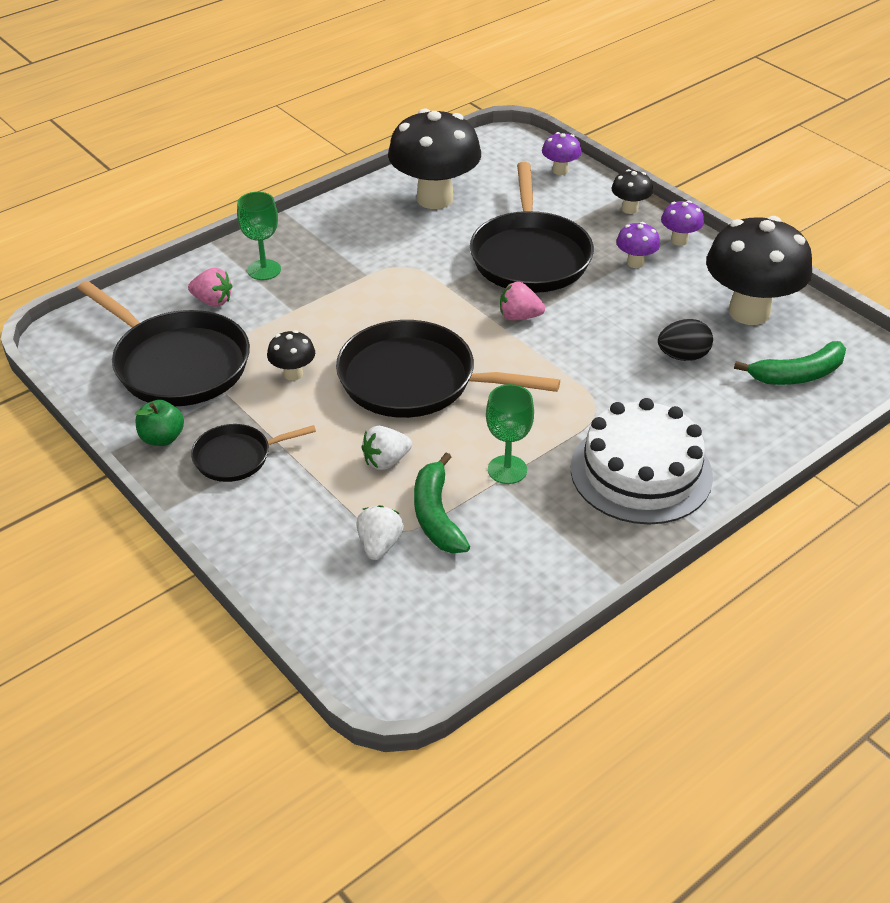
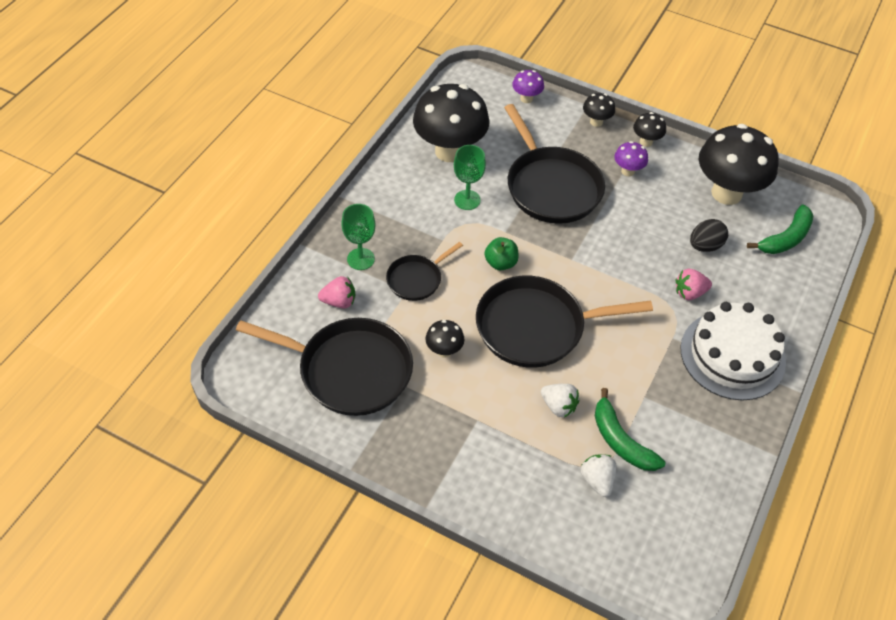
camera: 25 degrees left, 10 degrees up
(162, 438) = (382, 443): green apple -> green apple (500, 263)
(236, 457) = (449, 441): black pan -> black pan (416, 279)
(386, 461) = (558, 406): white strawberry -> white strawberry turned 90 degrees counterclockwise
(507, 470) = (645, 384): green goblet -> green goblet (467, 200)
(519, 316) = (575, 245): pink strawberry -> pink strawberry (689, 293)
(679, 240) = (646, 142): purple mushroom -> black mushroom

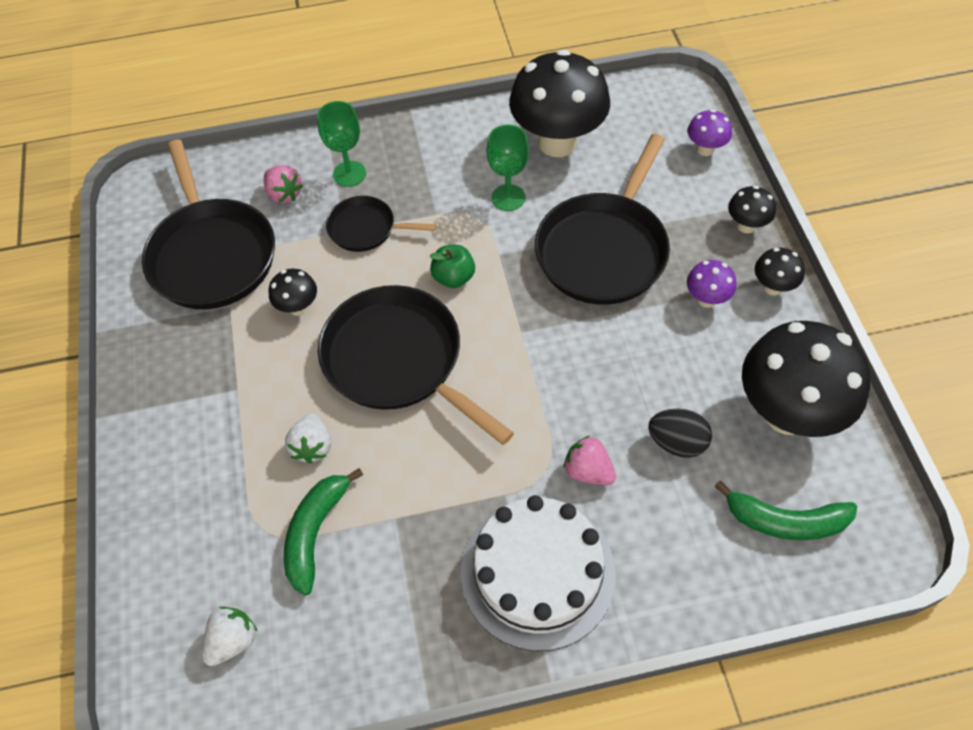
camera: 55 degrees right, 5 degrees up
(597, 480) = (245, 543): white strawberry -> white strawberry (233, 640)

